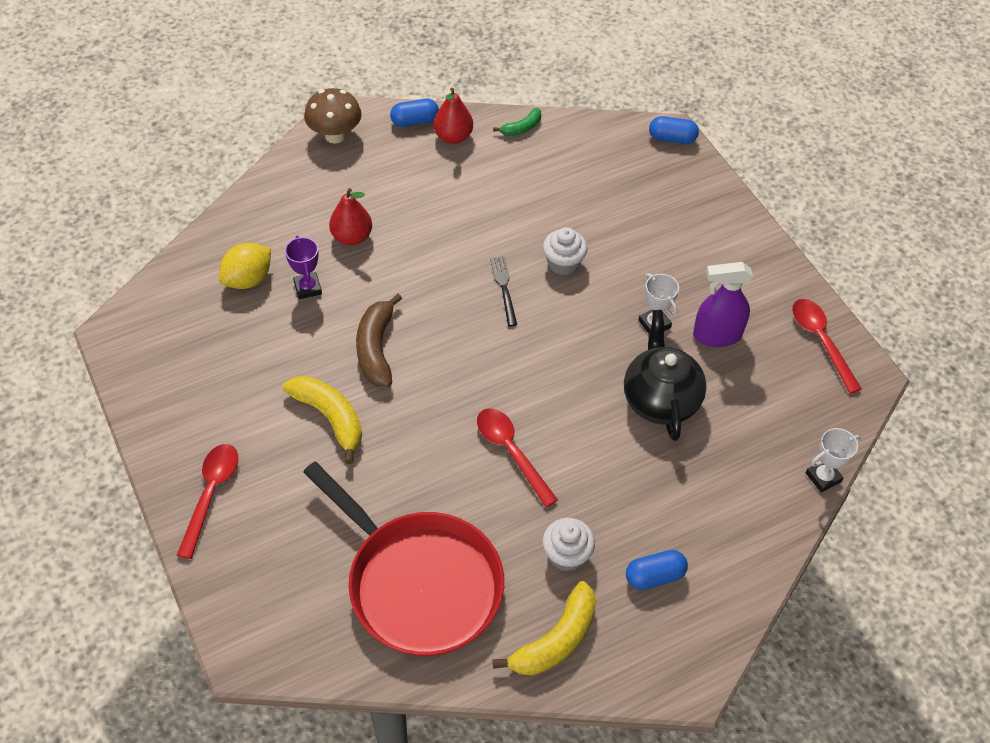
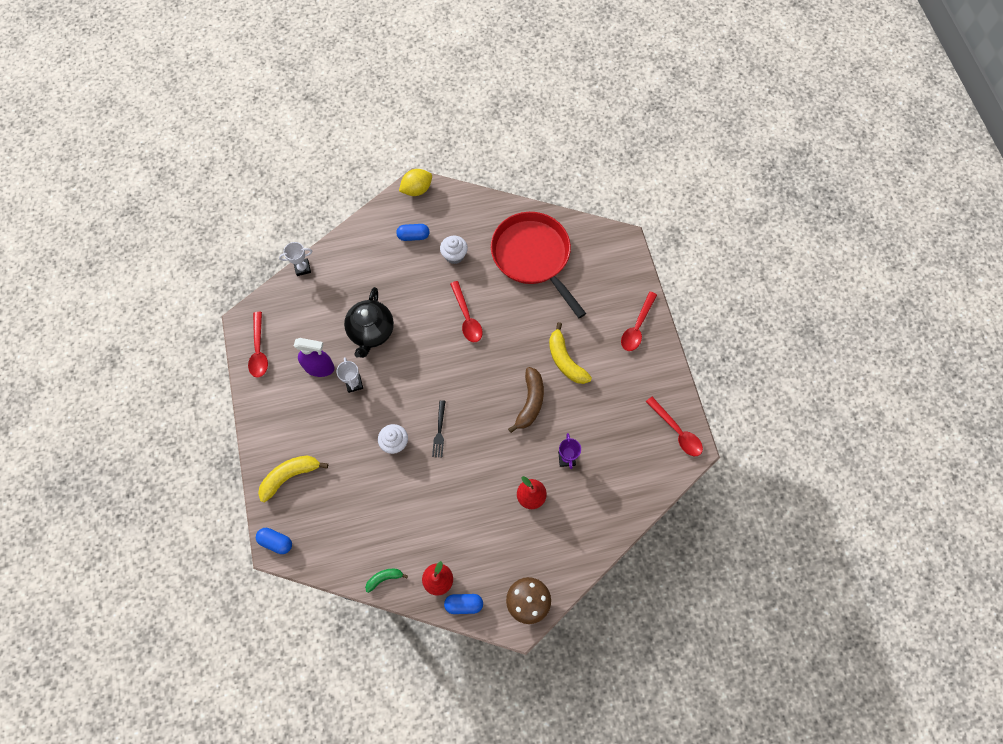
camera: 165 degrees left, 15 degrees up
(139, 351) = (677, 431): none -> red spoon
(248, 279) = (605, 474): yellow lemon -> yellow lemon (417, 189)
(556, 640) = (472, 217): yellow banana -> yellow banana (290, 476)

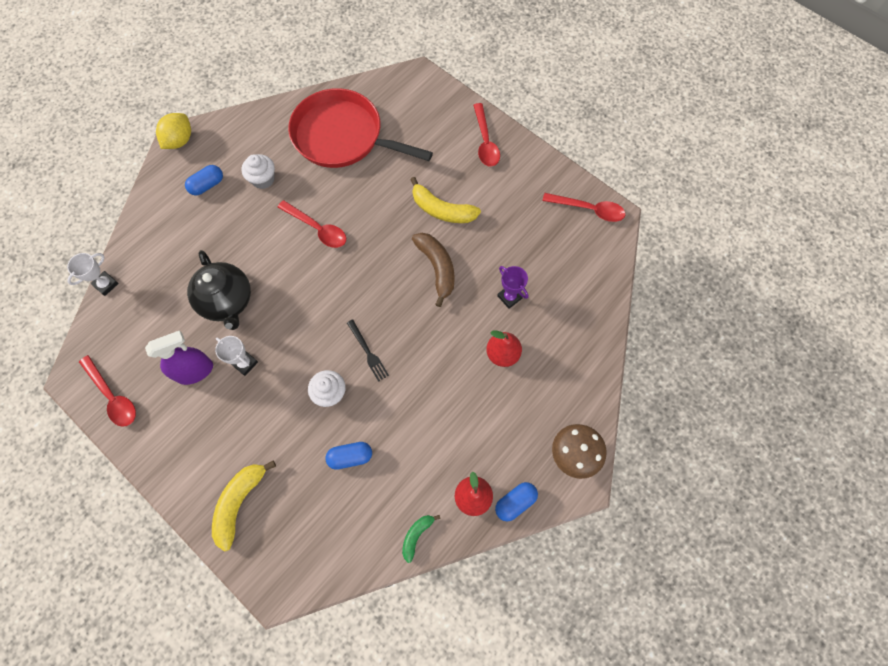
camera: 35 degrees left, 0 degrees up
(276, 542) = (272, 582): blue capsule -> blue capsule (350, 457)

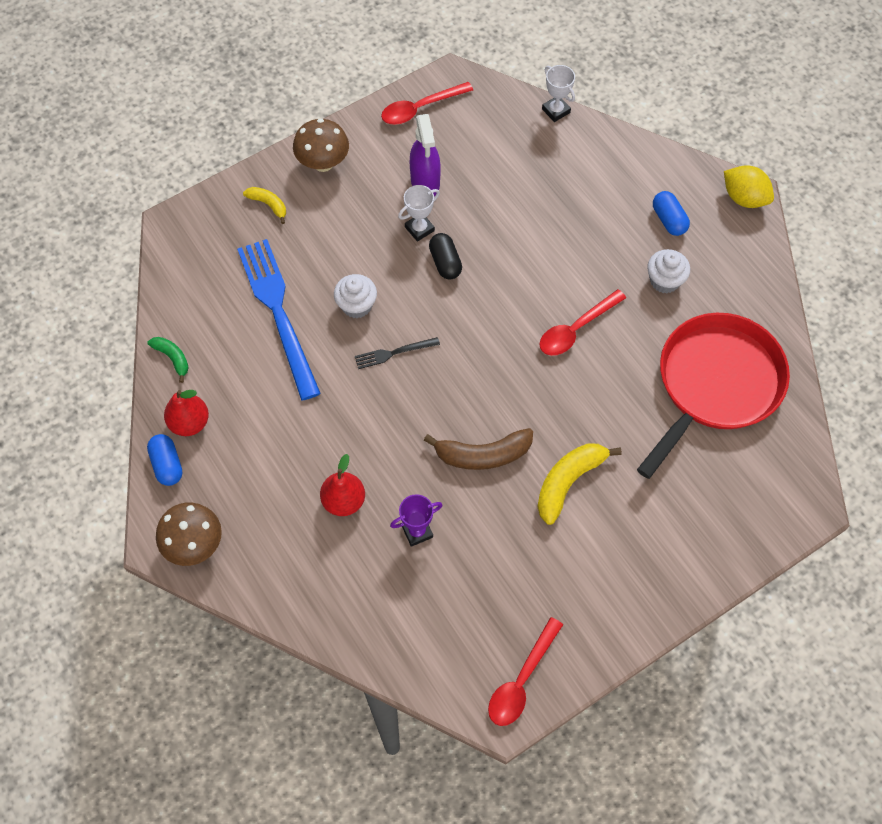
camera: 105 degrees right, 5 degrees down
(185, 466) = (323, 163): none -> brown mushroom
(227, 301) = (501, 221): black teapot -> none
(239, 503) = (268, 205): yellow banana -> yellow banana, size x0.57
(275, 334) = (445, 262): none -> black capsule
(350, 457) = (278, 312): blue capsule -> blue fork
(485, 142) = (669, 569): red spoon -> none

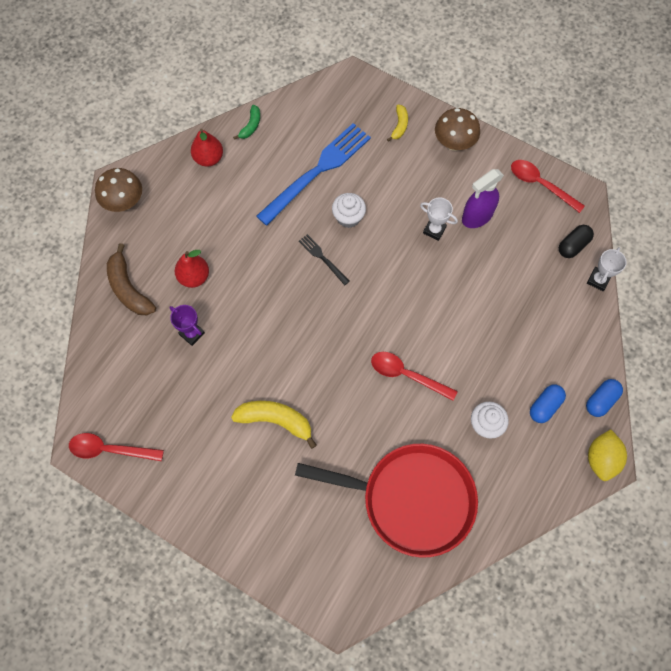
camera: 65 degrees right, 5 degrees up
(167, 465) = (173, 160): blue capsule -> blue capsule (601, 400)
(445, 262) = (415, 260): black capsule -> black capsule (573, 245)
(483, 454) = (270, 352): brown banana -> brown banana (129, 288)

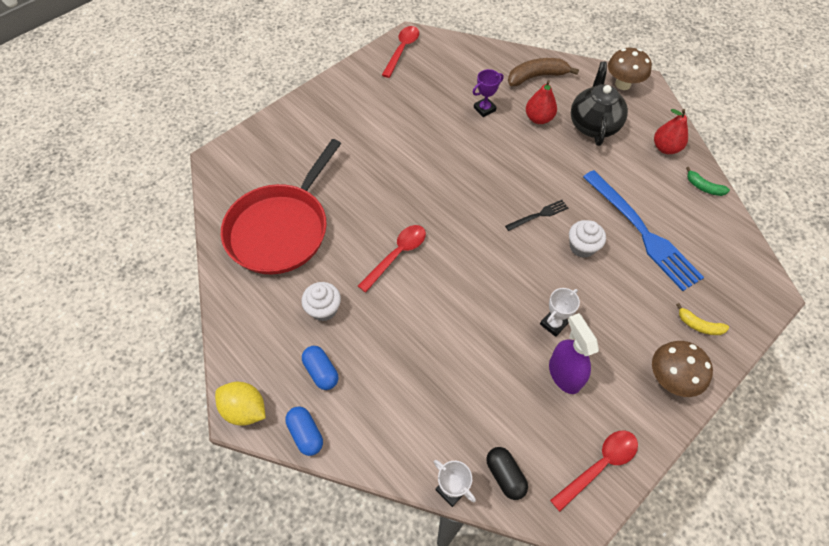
camera: 105 degrees right, 10 degrees down
(192, 224) = (593, 125): none -> black teapot
(275, 420) = (388, 149): yellow banana -> none

